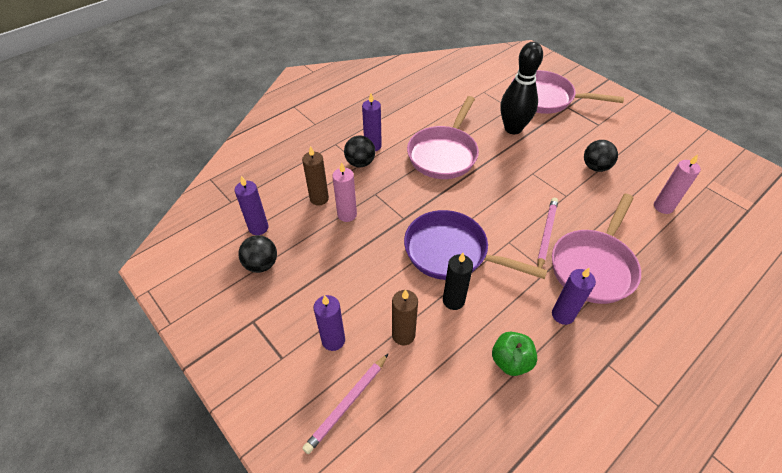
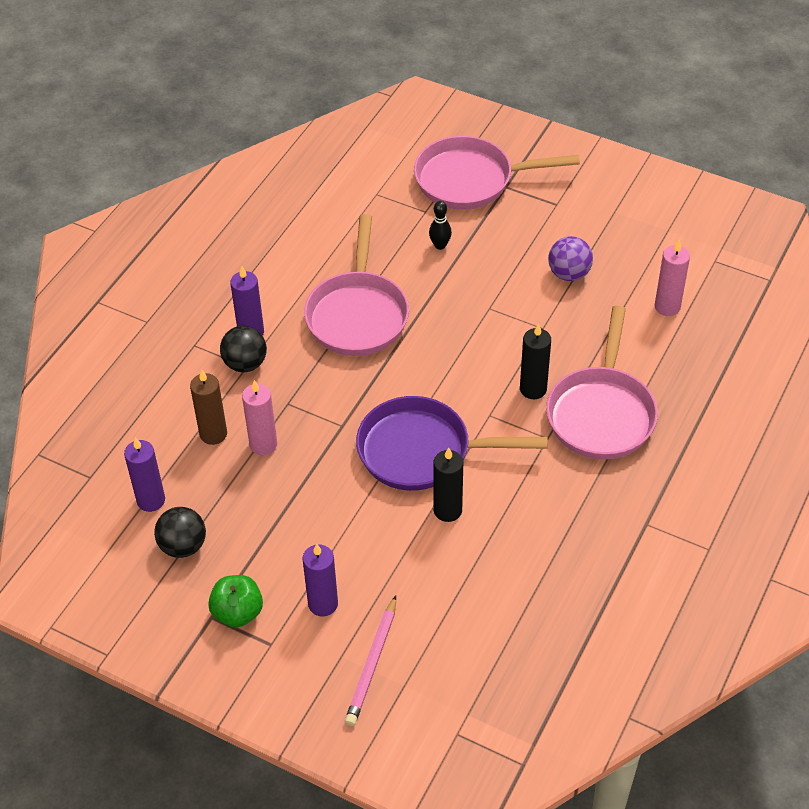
camera: 20 degrees left, 0 degrees up
(403, 335) = (404, 570): brown candle -> none
(510, 361) = (538, 557): green apple -> green apple (238, 612)
(513, 128) = (440, 245): black bowling pin -> black bowling pin, size x0.43
(546, 234) = (533, 389): pink pencil -> black candle
(562, 315) = (581, 485): purple candle -> none
(595, 167) = (569, 274): black ball -> purple ball

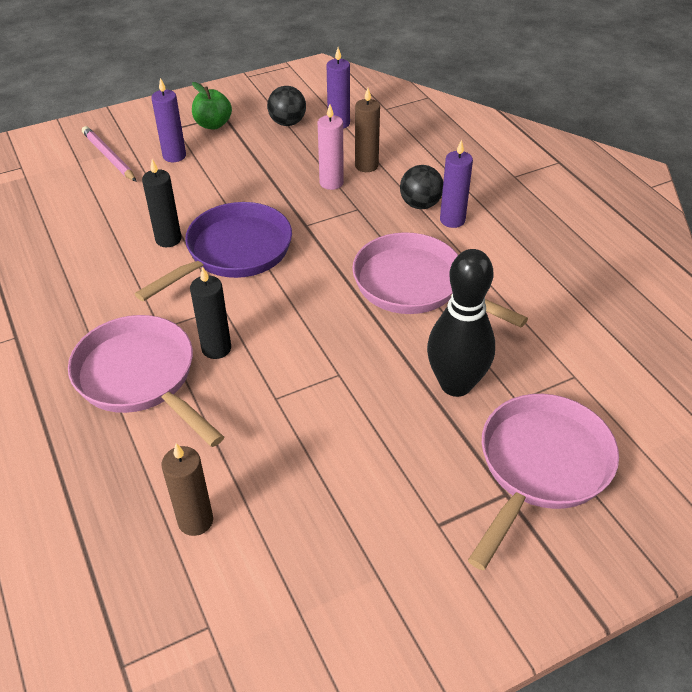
camera: 125 degrees right, 5 degrees down
(440, 245) = (456, 384): black bowling pin -> black bowling pin, size x2.33
(569, 274) = (323, 464): purple ball -> none
(667, 307) = (195, 521): pink candle -> brown candle

